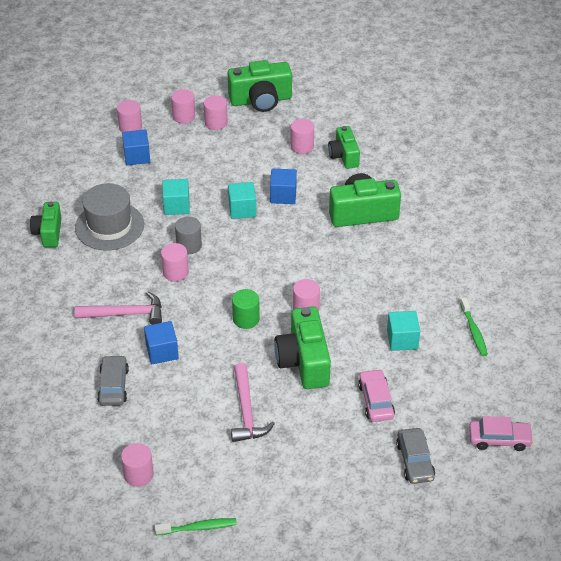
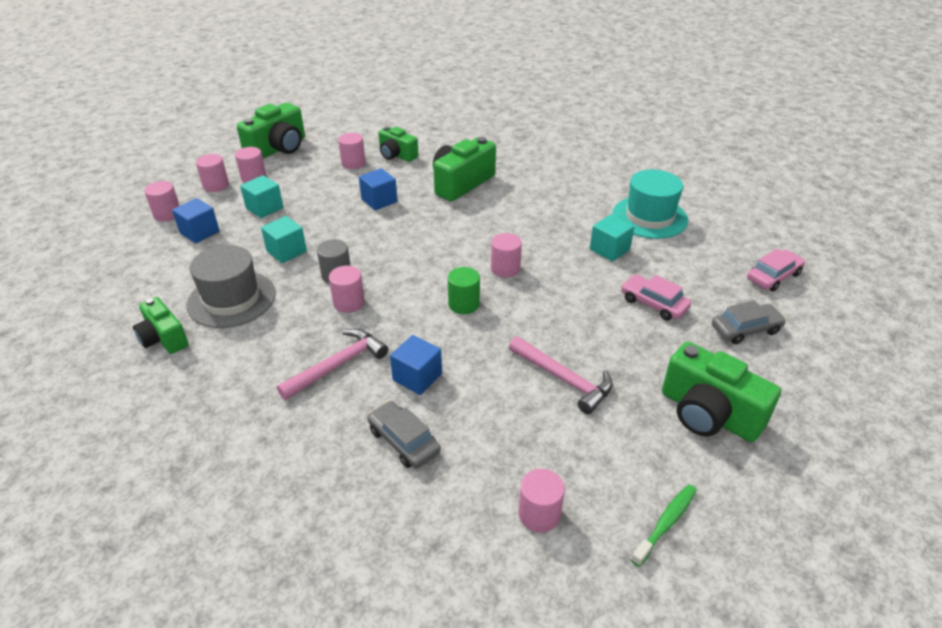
camera: 40 degrees left, 5 degrees down
(242, 209) = (354, 226): turquoise cube -> turquoise cube (264, 208)
(304, 361) = (557, 308): green camera -> green camera (708, 414)
(415, 461) = (745, 329): grey car -> grey car turned 60 degrees counterclockwise
(474, 331) = (649, 217): green toothbrush -> turquoise hat

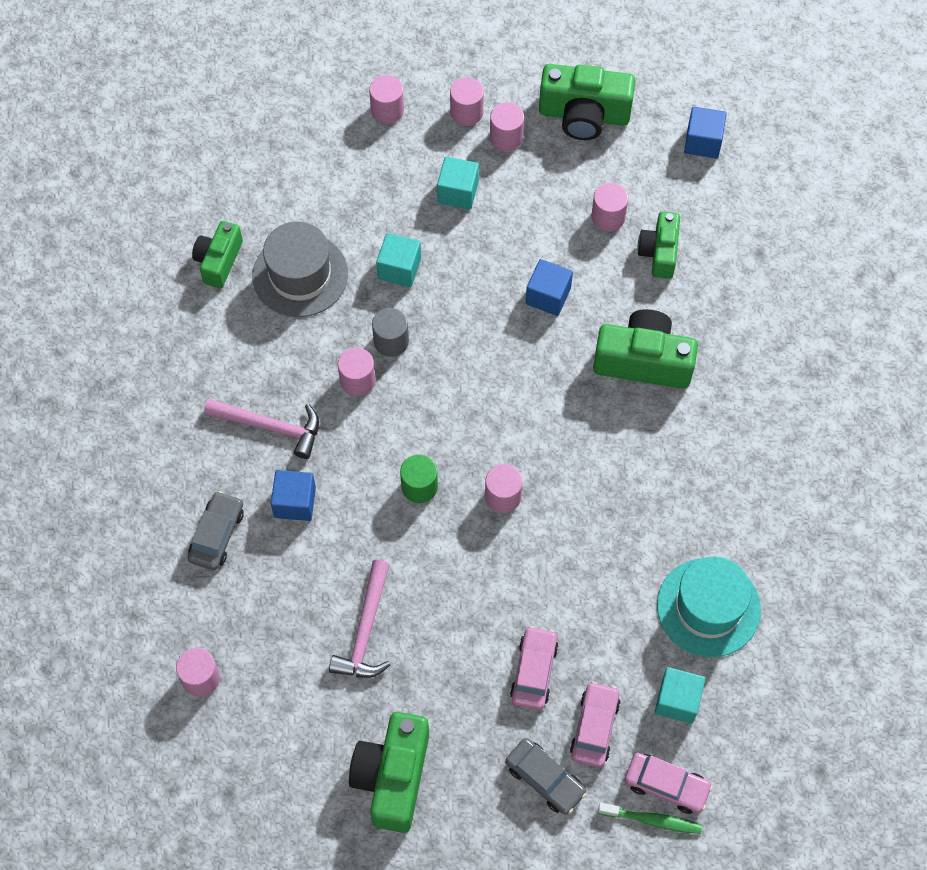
camera: 60 degrees right, 25 degrees up
(199, 232) = (378, 165): blue cube -> blue cube (703, 142)
(609, 249) = (608, 588): turquoise cube -> turquoise cube (677, 700)
(666, 523) = (244, 779): green toothbrush -> green toothbrush (652, 820)
(713, 292) = (594, 727): none -> pink car

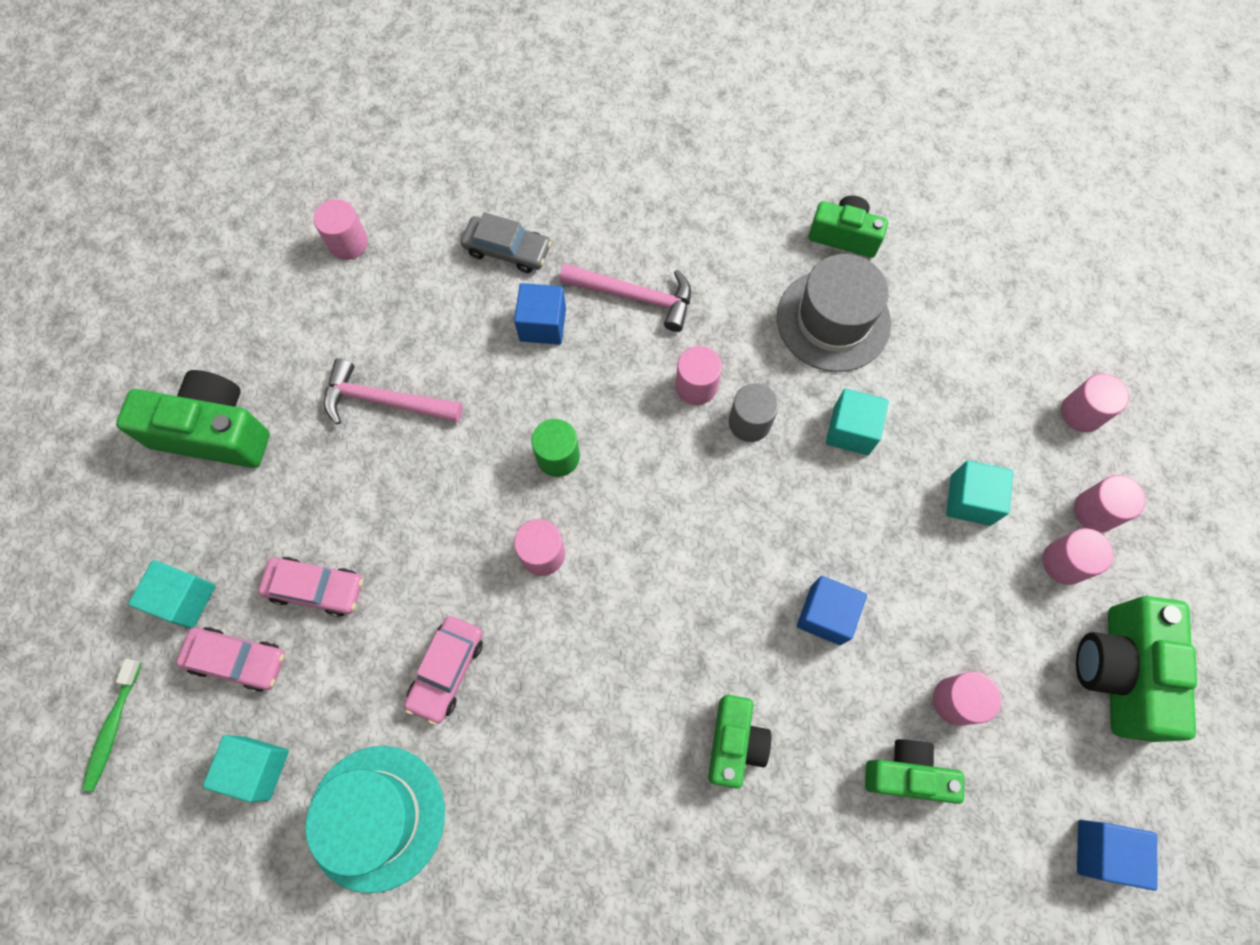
camera: 90 degrees right, 5 degrees up
(271, 427) = (635, 297): pink hammer -> pink hammer turned 90 degrees counterclockwise
(545, 779) = (184, 599): grey car -> turquoise cube
(643, 361) = (734, 743): green camera -> green camera, size x0.63
(666, 785) = (152, 748): pink car -> pink car (447, 670)

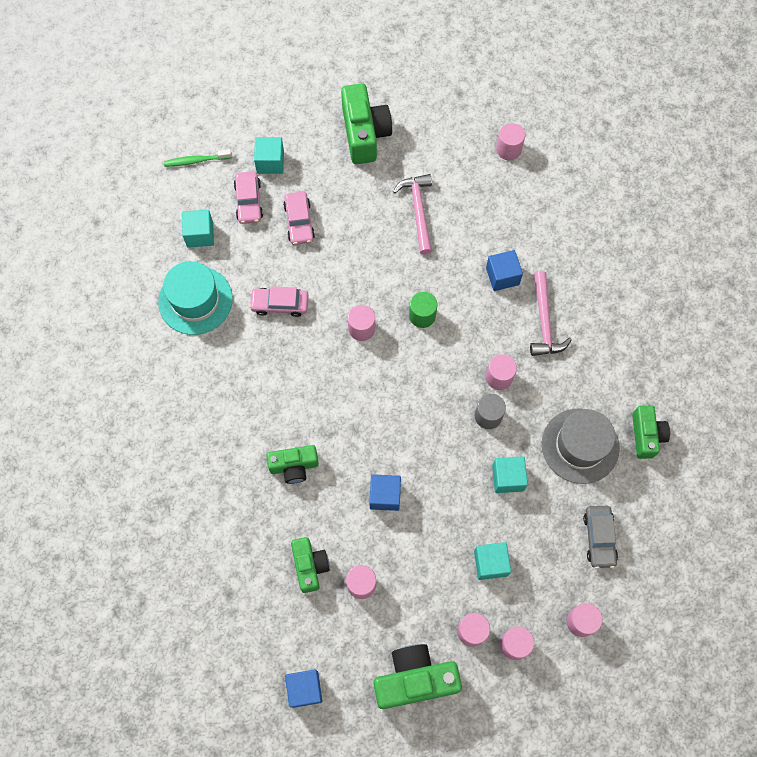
camera: 70 degrees right, 0 degrees up
(507, 250) = (543, 237): grey car -> grey car (599, 538)

